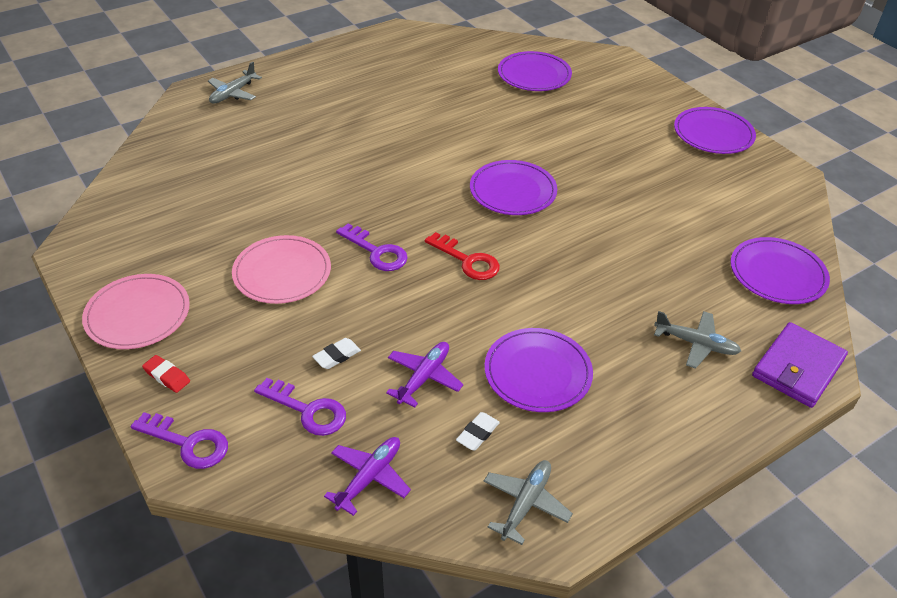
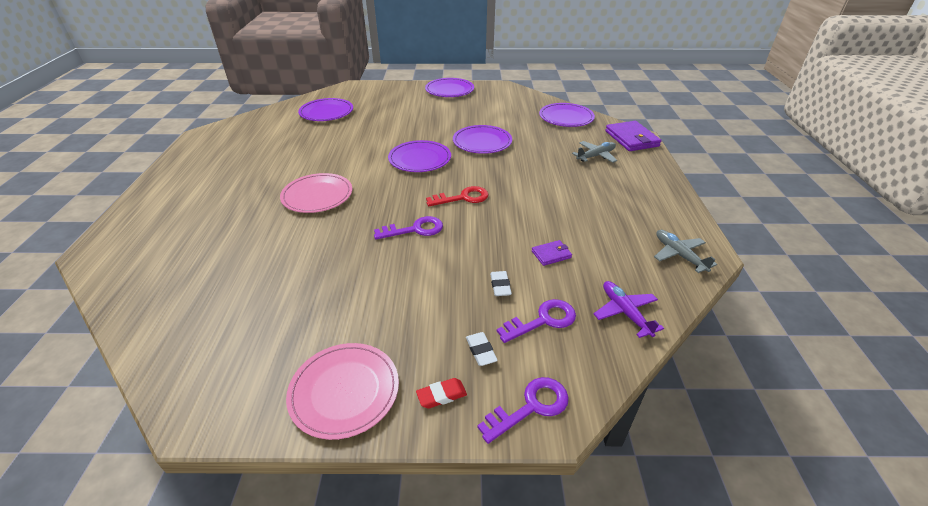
camera: 55 degrees left, 5 degrees down
(233, 93) = (136, 231): grey plane -> none
(282, 272) = (387, 282): pink plate -> pink plate (317, 195)
(424, 377) = (551, 254): purple plane -> purple wallet
(477, 434) = (614, 251): white eraser -> white eraser (481, 351)
(537, 372) = (579, 210): purple plate -> purple plate (482, 142)

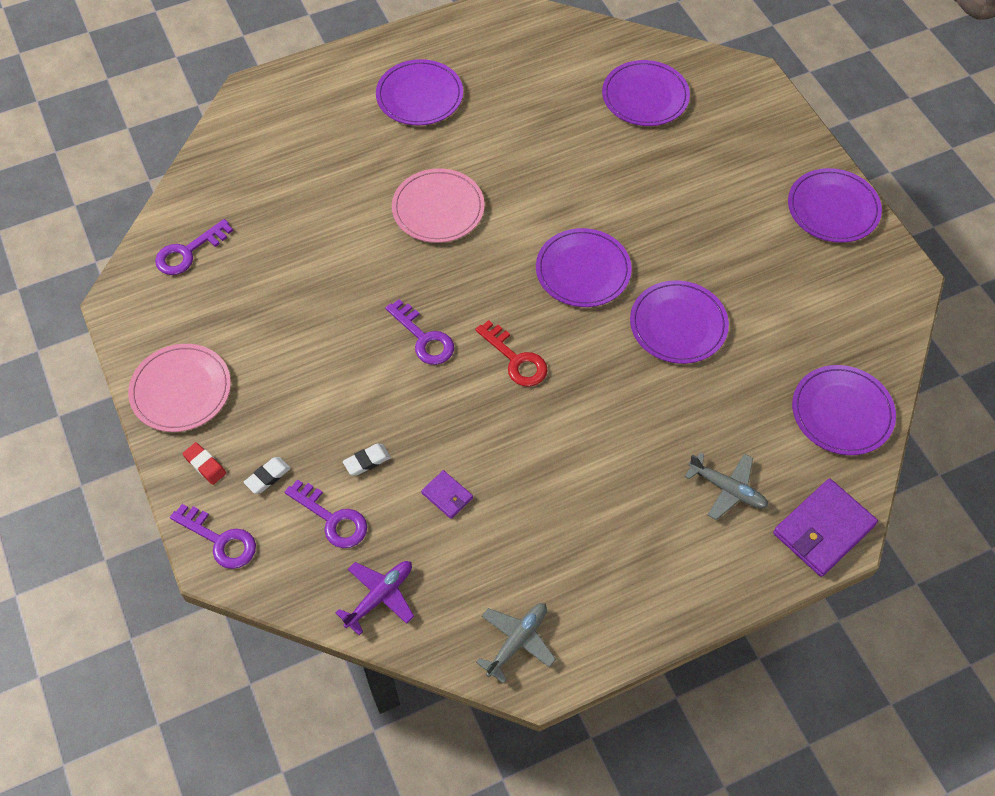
camera: 65 degrees right, 20 degrees up
(199, 341) = (188, 252): none -> purple key
(219, 178) = (419, 95): none -> purple plate

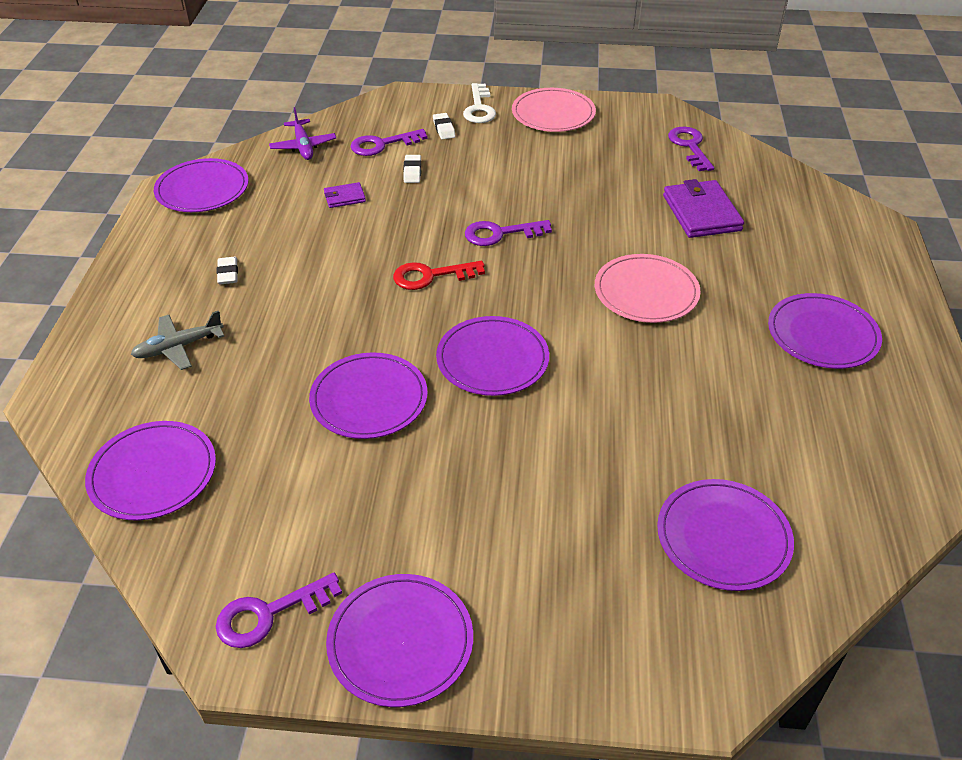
camera: 120 degrees right, 15 degrees down
(205, 465) = (479, 108): red eraser -> white key
(220, 540) = (414, 100): purple key -> purple key (268, 614)
(517, 641) = (202, 189): grey plane -> purple plate
(620, 518) = (228, 273): none -> white eraser
(823, 530) = (73, 389): purple wallet -> purple wallet (701, 213)

